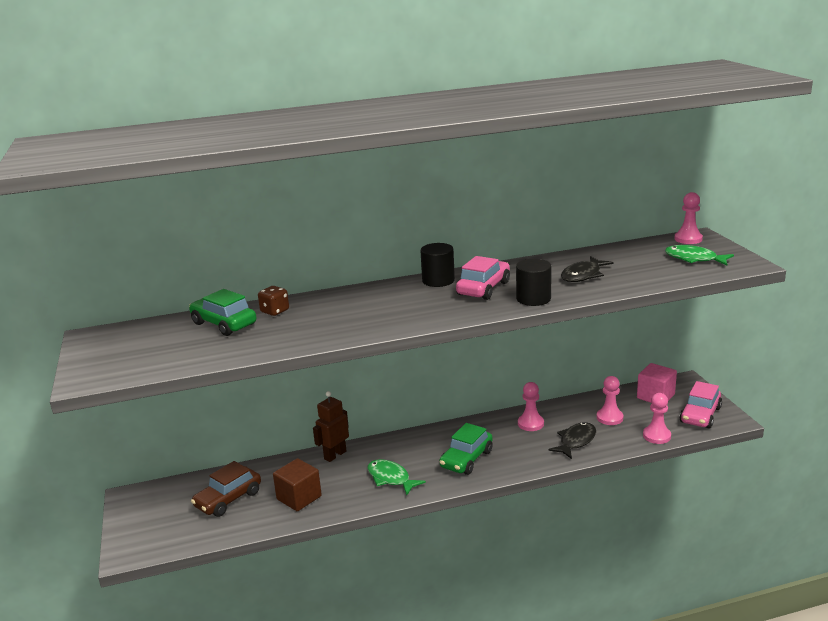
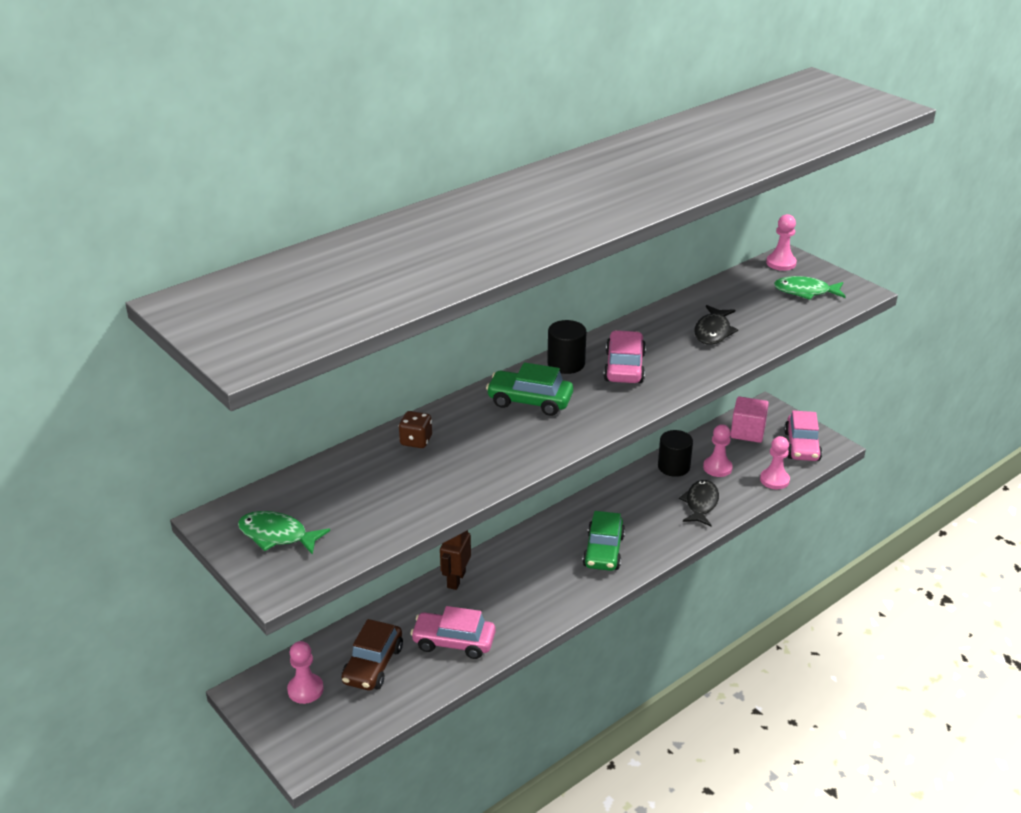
camera: 25 degrees left, 10 degrees up
(224, 324) = (371, 471): green car -> green car (530, 401)
(299, 498) = (453, 642): brown cube -> pink car
(390, 478) = (538, 593): green fish -> green fish (277, 535)
(530, 424) = (642, 492): pink pawn -> pink pawn (305, 690)
(533, 299) = (687, 373): black cylinder -> black cylinder (673, 467)

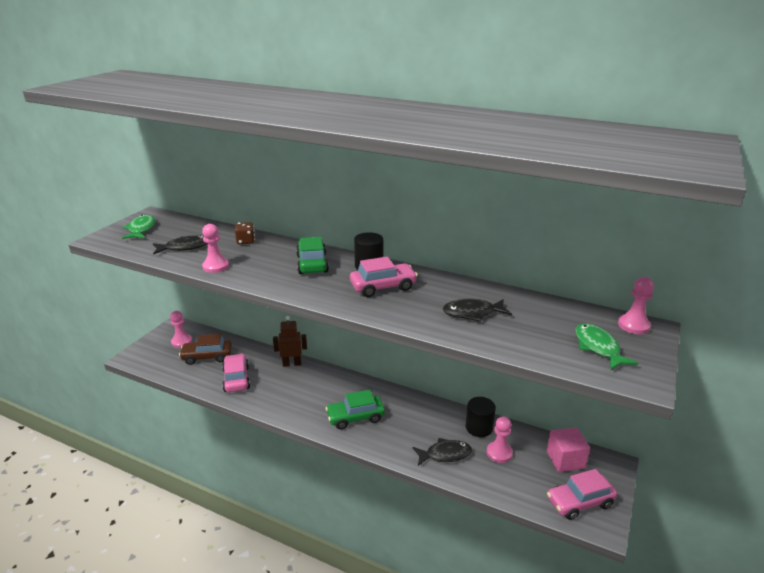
camera: 65 degrees right, 5 degrees down
(390, 498) = (184, 247): none -> black fish
(774, 480) = (513, 494): pink pawn -> pink pawn (216, 266)

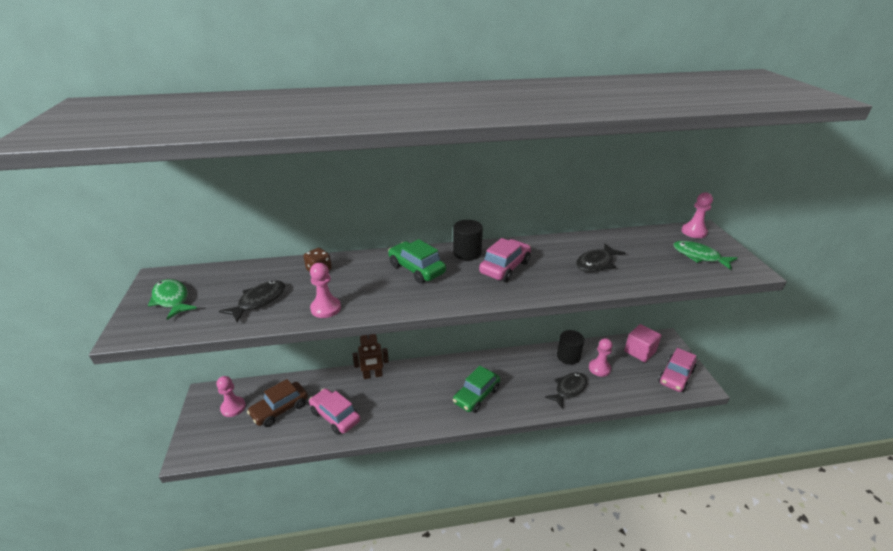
camera: 35 degrees left, 5 degrees up
(292, 364) = (372, 375): brown robot -> brown robot turned 150 degrees counterclockwise

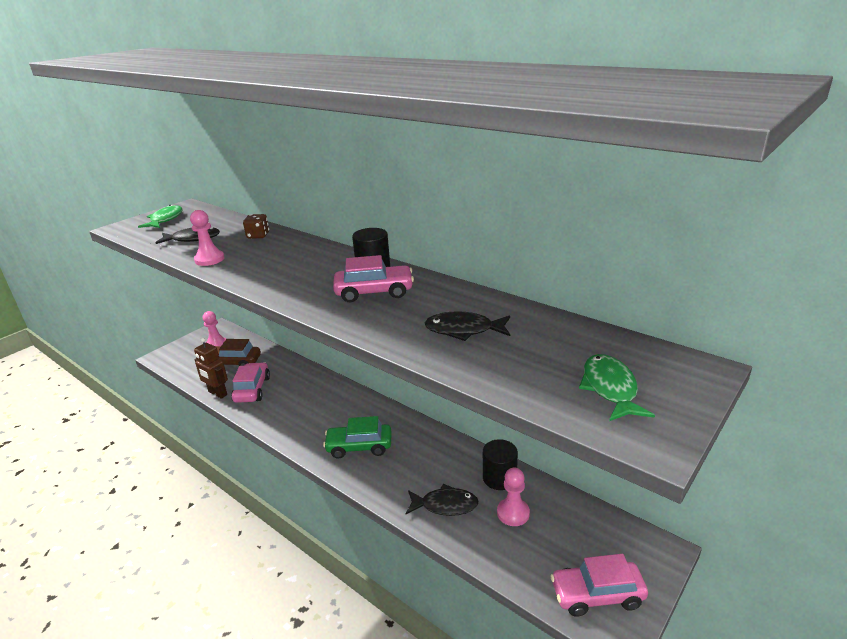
camera: 50 degrees right, 5 degrees down
(372, 375) = (316, 379): brown robot -> brown robot (217, 393)
(416, 269) = (311, 262): green car -> none
(639, 351) = (596, 535): pink cube -> none
(694, 232) = (677, 364): pink pawn -> none

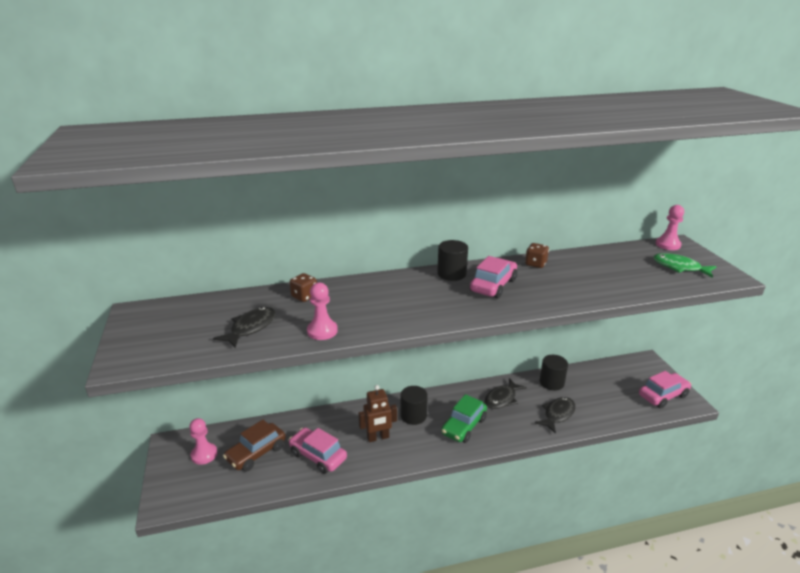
camera: 55 degrees left, 0 degrees up
(165, 219) = (157, 331): green fish -> none
(217, 393) = (295, 481): brown robot -> brown robot (378, 437)
(345, 411) = (413, 415): none -> black cylinder
(459, 296) = (535, 264): none -> brown dice
(463, 330) = (582, 278): black fish -> black fish (502, 398)
(513, 513) = (585, 392): pink pawn -> pink pawn (668, 245)
(597, 595) = (663, 395): pink car -> pink car turned 150 degrees counterclockwise

